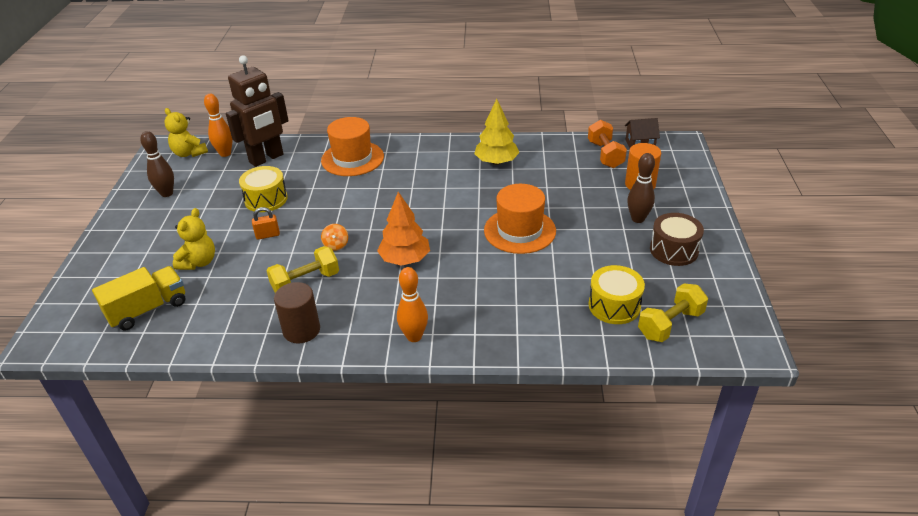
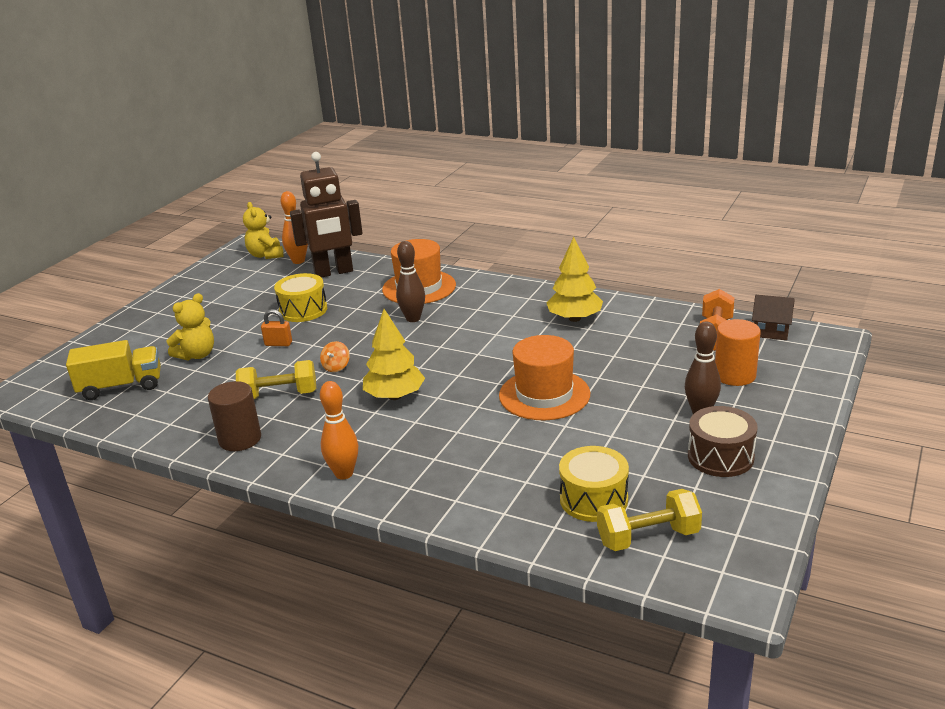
camera: 25 degrees right, 10 degrees down
(167, 193) = (217, 287): brown bowling pin -> brown bowling pin (413, 319)
(405, 259) = (395, 396): orange tree -> yellow tree

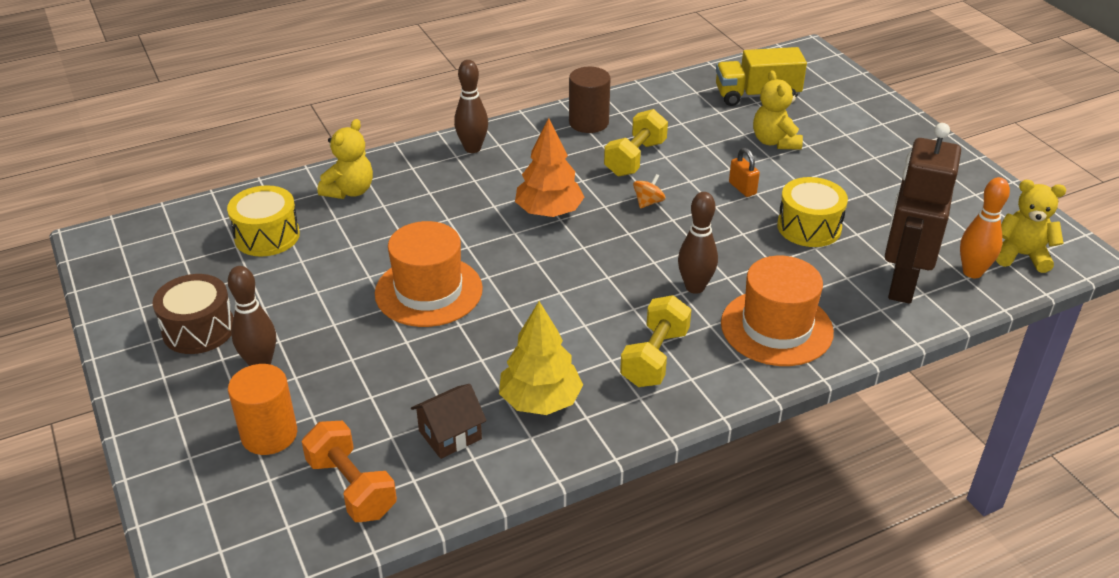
camera: 125 degrees right, 10 degrees up
(121, 386) = (757, 95): yellow truck -> yellow truck turned 60 degrees clockwise
(278, 344) = (742, 188): orange padlock -> orange padlock turned 75 degrees counterclockwise
(336, 367) = (648, 202): orange spinning top -> orange spinning top turned 75 degrees clockwise
(344, 474) = (472, 148): orange bowling pin -> brown bowling pin
(395, 396) = (549, 212): yellow tree -> orange tree
(483, 498) = (349, 191): none -> yellow teddy bear
(648, 537) = (196, 236): yellow dumbbell -> yellow dumbbell (654, 358)
(771, 331) = (289, 542): brown house -> brown house (450, 435)

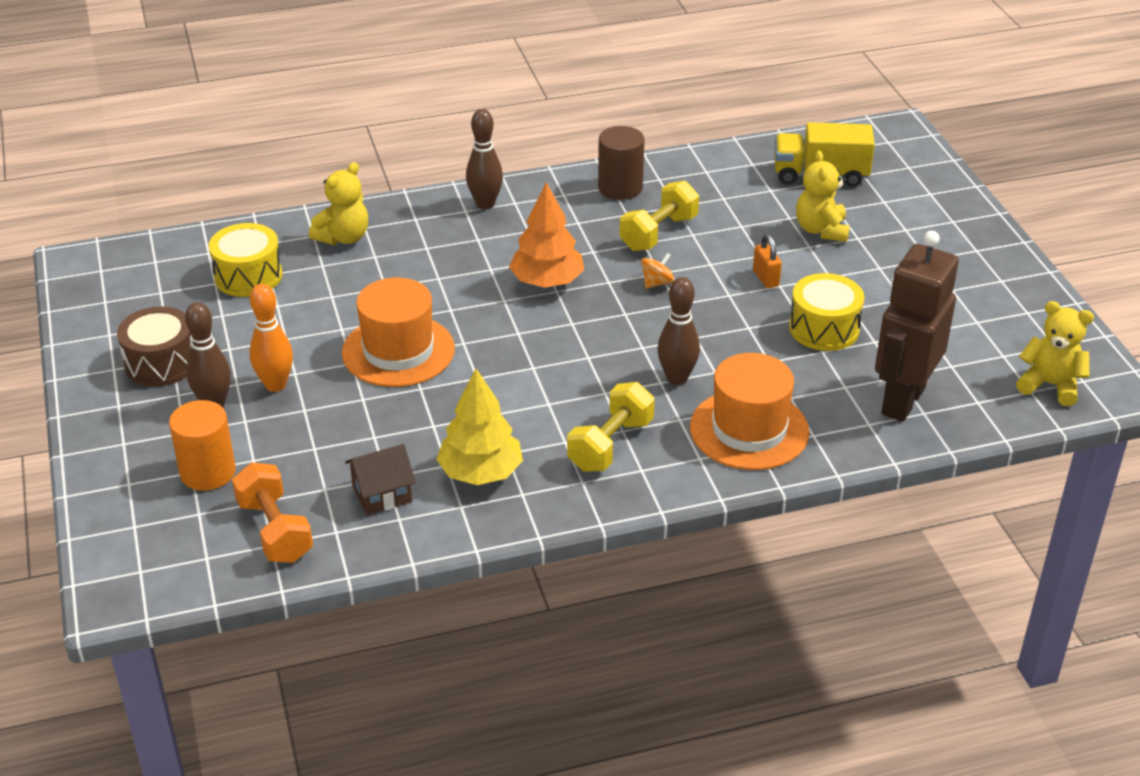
camera: 10 degrees right, 0 degrees up
(972, 272) = (986, 396): orange bowling pin -> orange bowling pin (275, 385)

